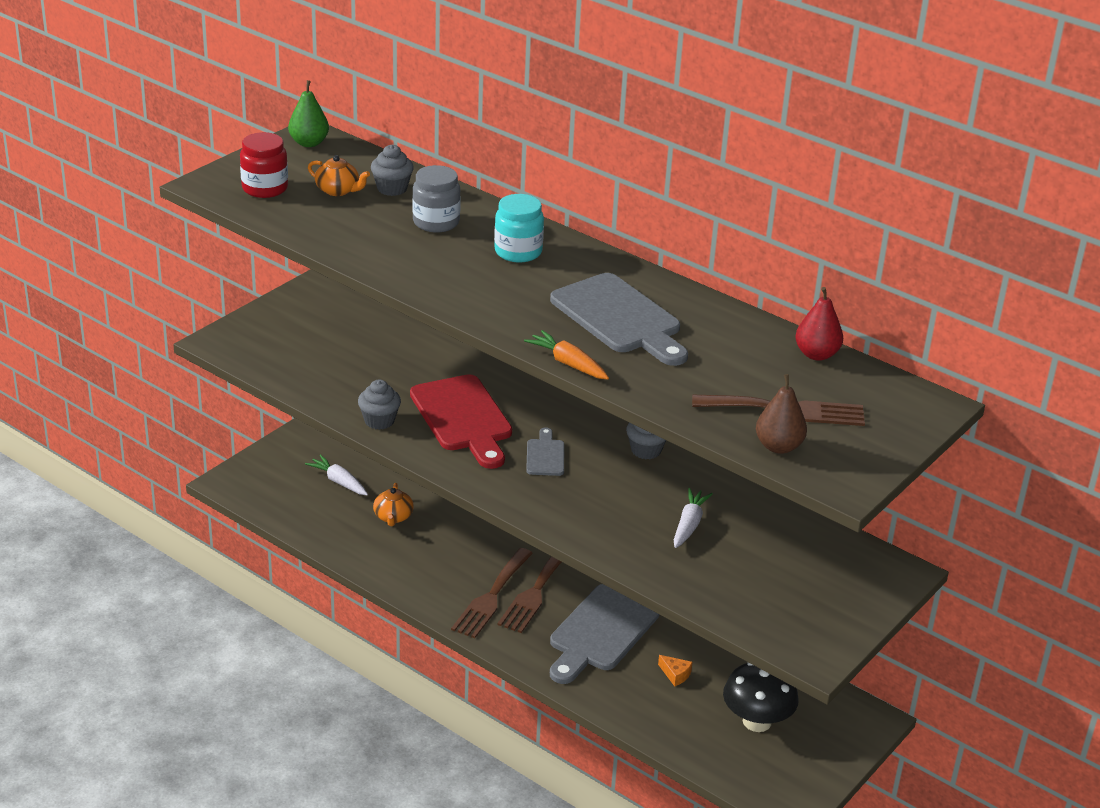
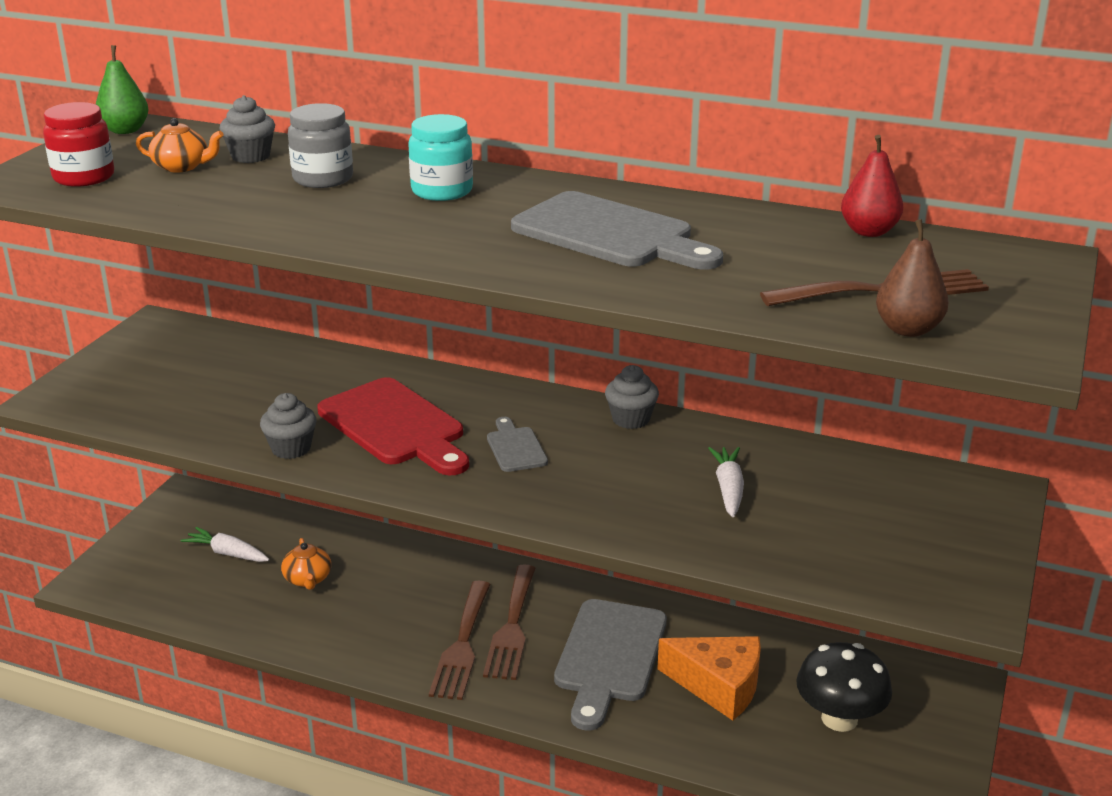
camera: 15 degrees left, 5 degrees down
(568, 363) = (577, 288): orange carrot -> none
(675, 674) = (719, 686): orange cheese -> orange cheese, size x2.39

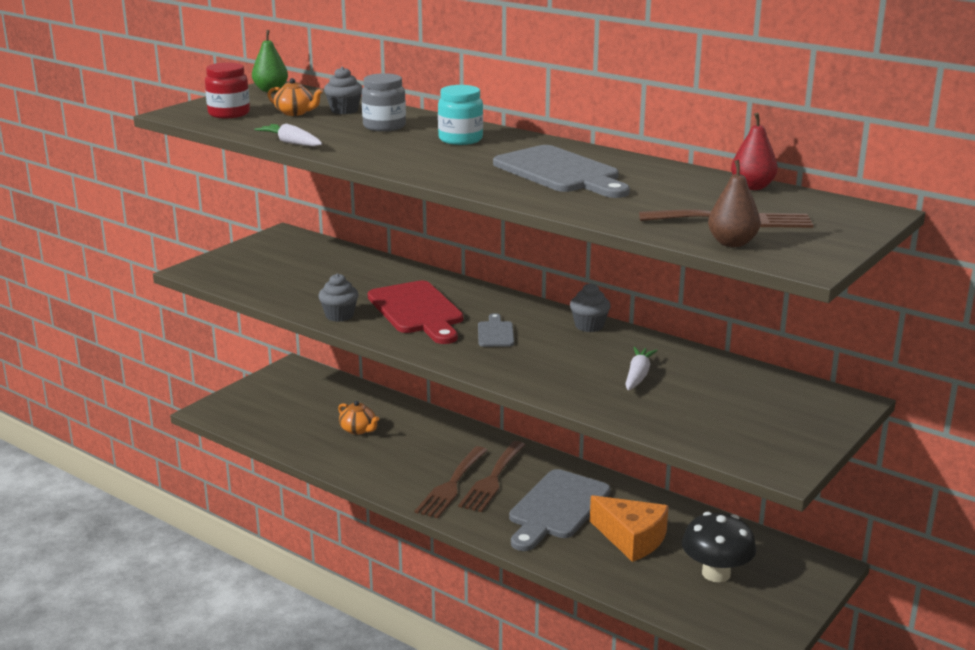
camera: 15 degrees right, 5 degrees down
(227, 553) = (309, 406): white carrot -> white carrot (291, 143)
(308, 579) = (358, 430): orange teapot -> orange teapot turned 45 degrees counterclockwise

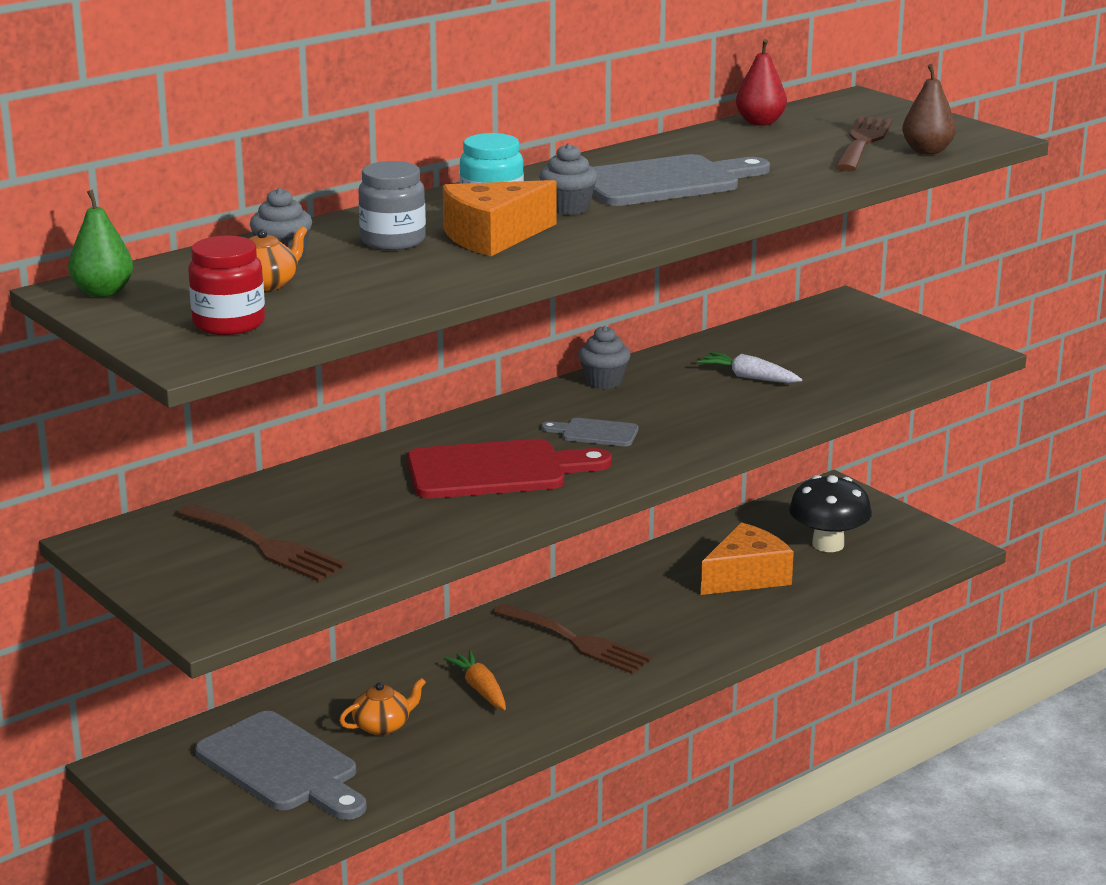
camera: 75 degrees left, 0 degrees up
(291, 143) = (435, 294): white carrot -> none
(339, 316) = (479, 522): grey cupcake -> grey cupcake (568, 208)
(406, 144) = (493, 236): none -> orange cheese
(414, 454) = (480, 689): none -> orange carrot
(451, 485) = (577, 671): brown fork -> brown fork (265, 546)
(557, 508) = (664, 610): grey cutting board -> grey cutting board (282, 766)

